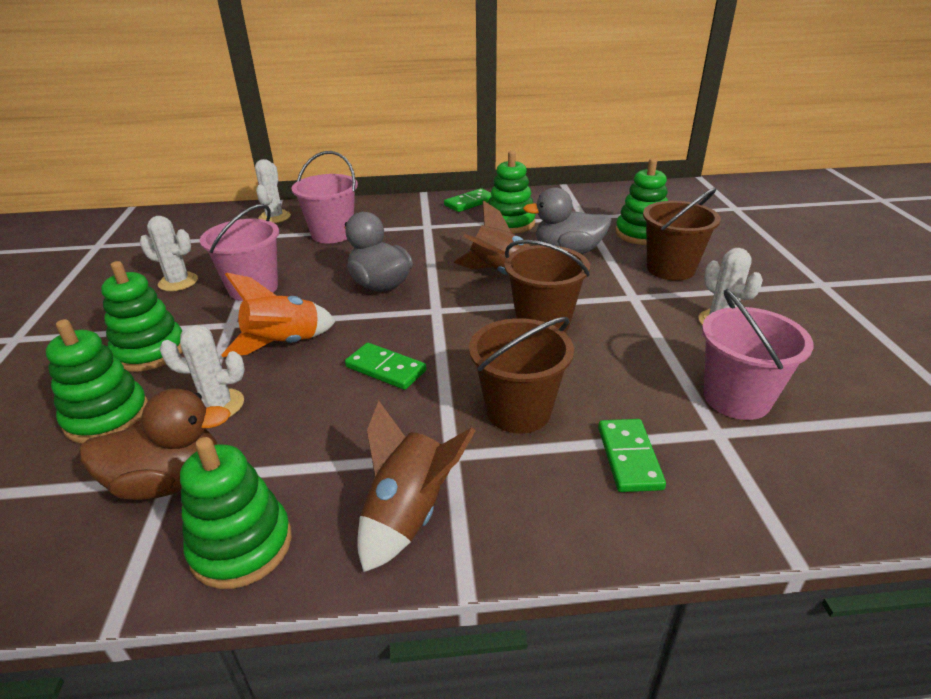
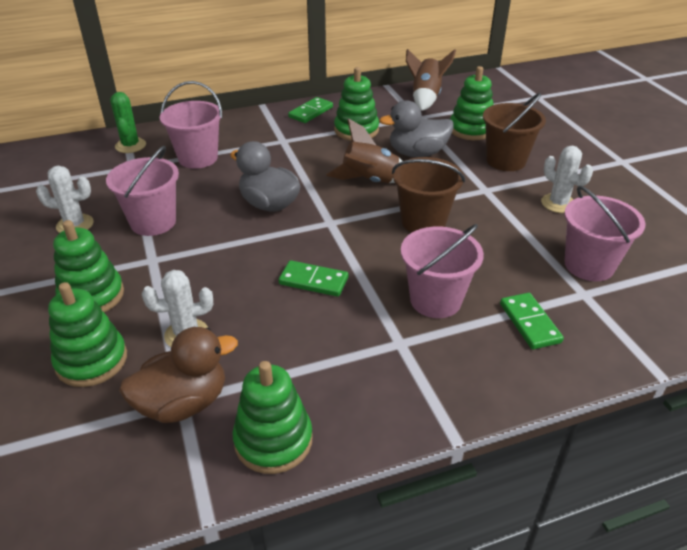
camera: 15 degrees left, 5 degrees up
(274, 217) = (130, 145): white cactus -> green cactus
(284, 344) = (213, 271): orange rocket -> none
(409, 514) = (389, 393): brown rocket -> brown rocket (425, 98)
(518, 411) = (435, 300): brown bucket -> pink bucket

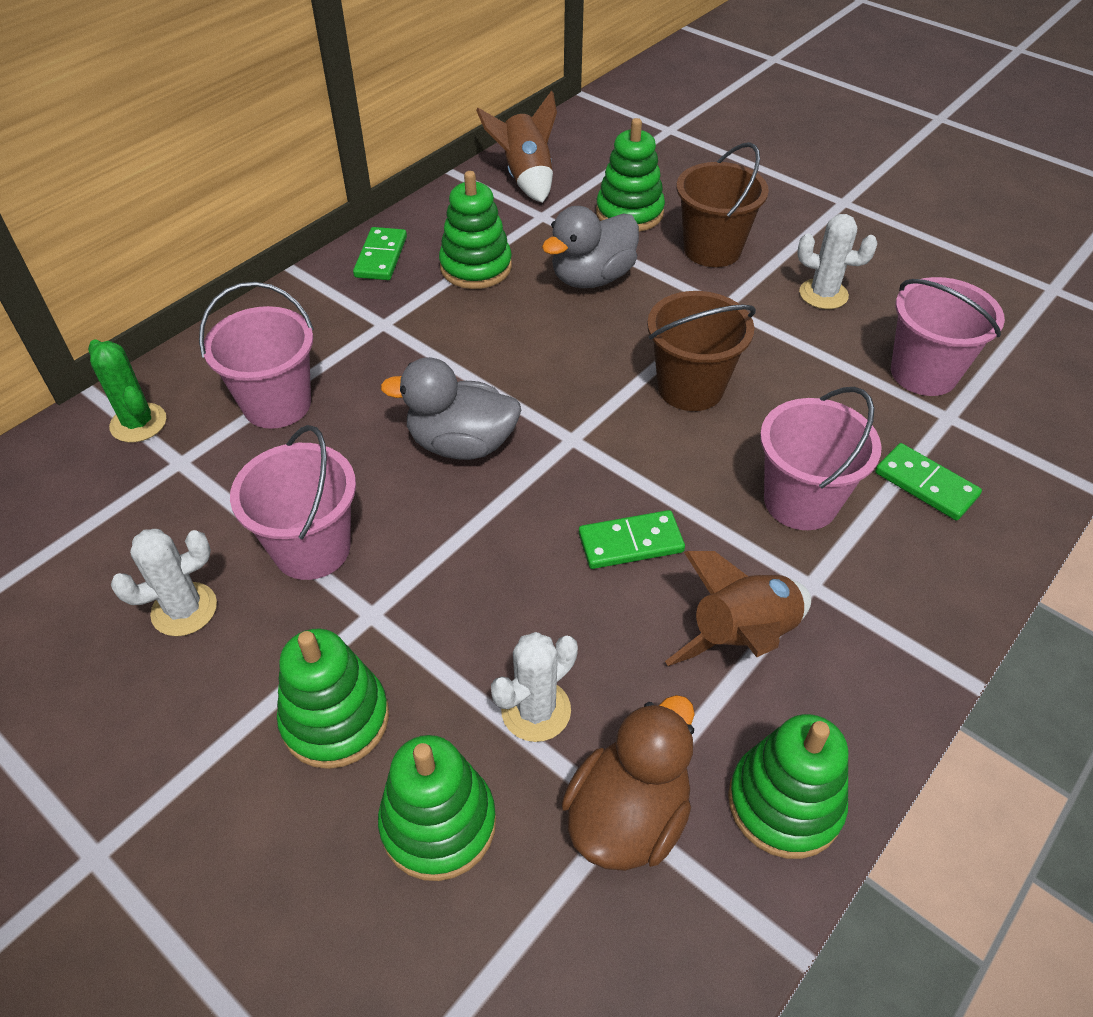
camera: 30 degrees left, 10 degrees up
(370, 181) = (567, 348): brown rocket -> brown rocket (742, 636)

